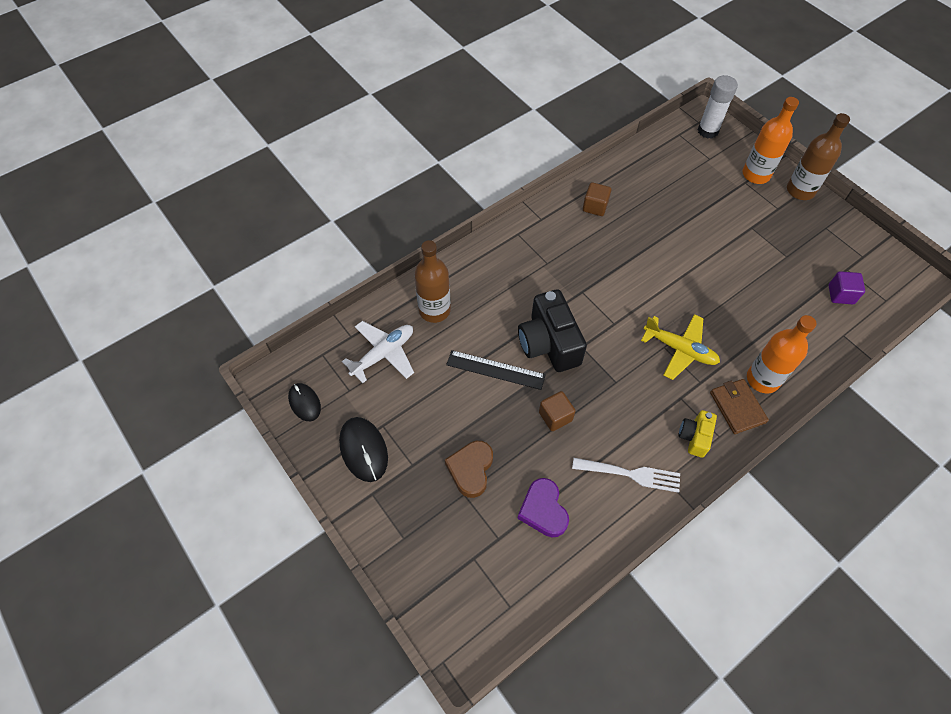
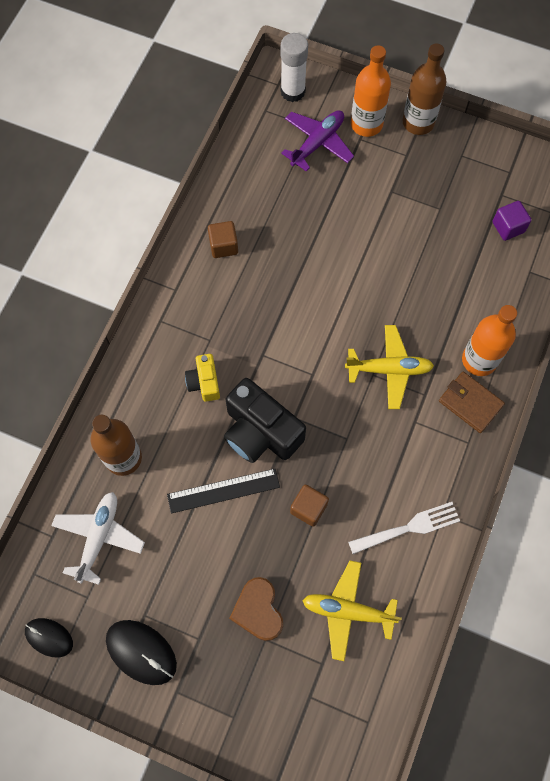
camera: 30 degrees left, 10 degrees up
(543, 510) = (348, 611): purple heart -> yellow plane
(694, 437) = (447, 456): yellow camera -> yellow camera (204, 382)
(708, 171) = (317, 143): none -> purple plane

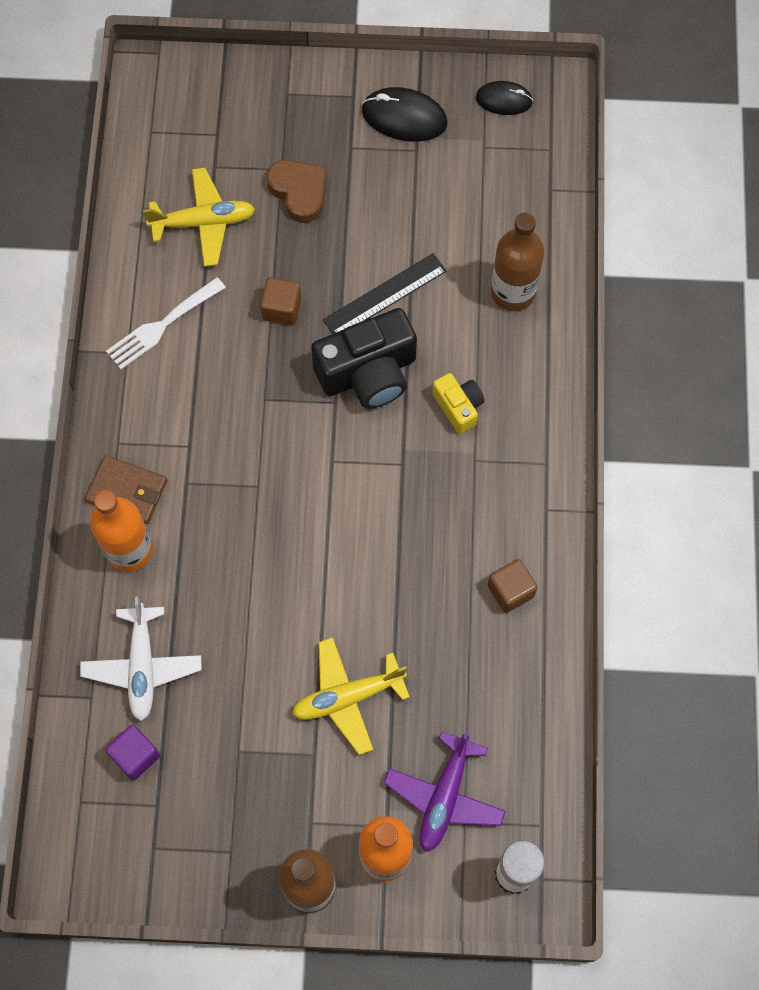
camera: 160 degrees right, 0 degrees up
(99, 537) = (499, 205): white plane -> white plane (142, 666)
(260, 432) = (368, 372): black camera -> black camera turned 135 degrees clockwise
(389, 369) = (239, 499): yellow plane -> yellow plane (348, 697)

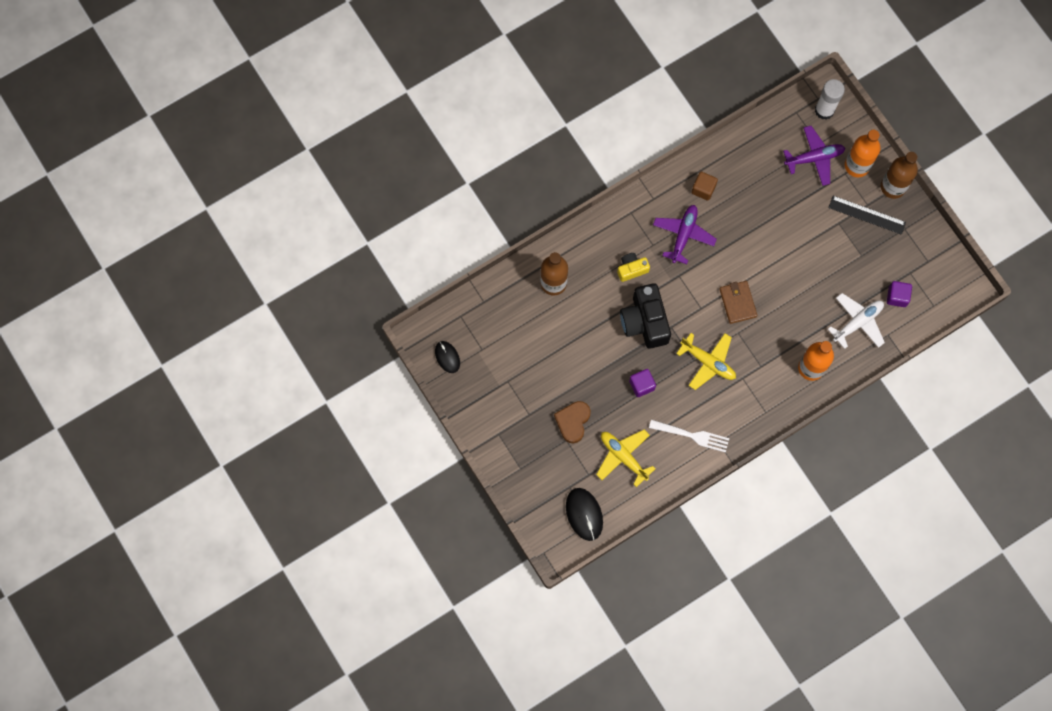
camera: 125 degrees left, 5 degrees up
(127, 491) = (785, 390): brown wallet -> brown wallet (738, 303)
(282, 309) = (641, 385): brown cube -> purple cube
(348, 697) = (803, 226): yellow plane -> yellow plane (708, 362)
(368, 372) = (645, 322): black camera -> black camera turned 135 degrees counterclockwise
(384, 295) = (599, 341): black ruler -> black ruler (867, 215)
(404, 117) = (493, 399): black mouse -> black mouse (584, 514)
(458, 407) = (631, 269): yellow camera -> yellow camera turned 45 degrees clockwise
(458, 512) = (683, 235): none -> purple plane

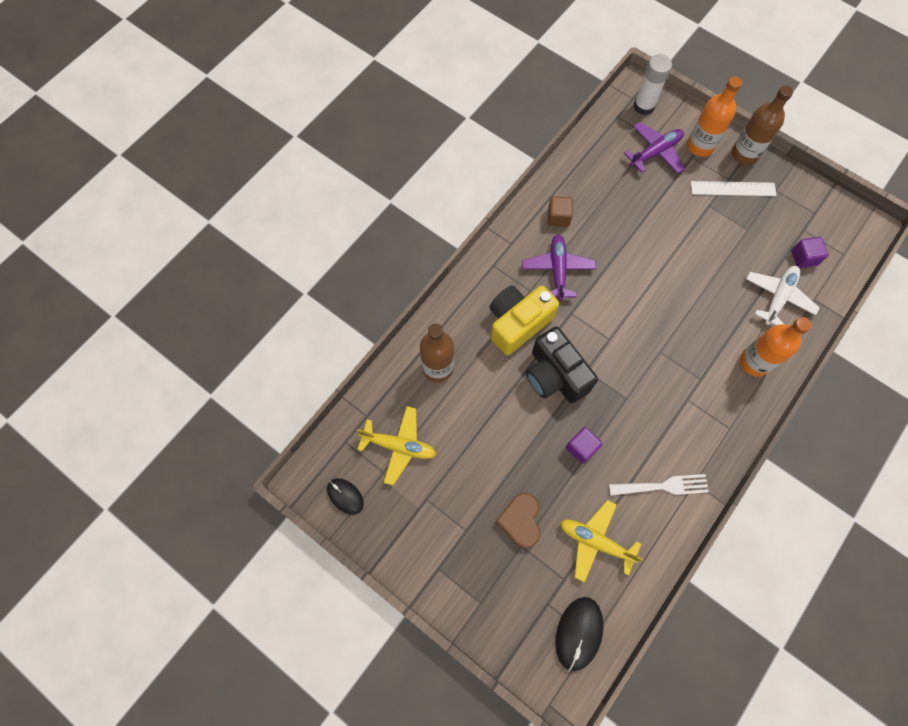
camera: 20 degrees left, 5 degrees down
(584, 514) = (579, 633): black mouse -> black mouse turned 60 degrees clockwise
(631, 269) = (518, 323): yellow camera -> yellow camera, size x1.87
(708, 362) = (642, 395): yellow plane -> yellow plane (399, 446)
(738, 303) = (645, 320): brown wallet -> none
(867, 215) = (733, 189): black ruler -> white ruler

